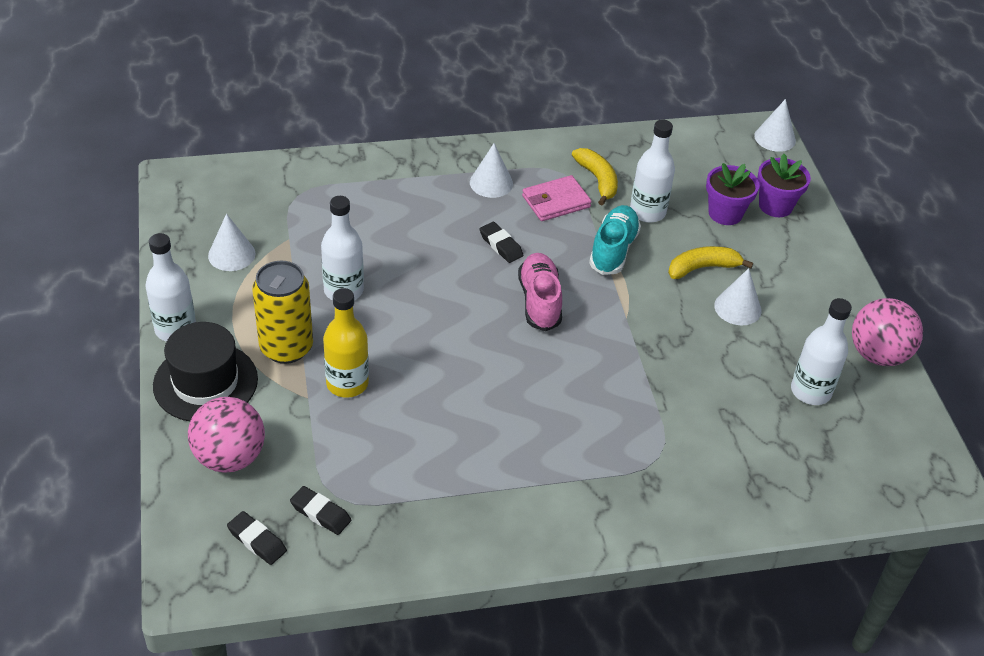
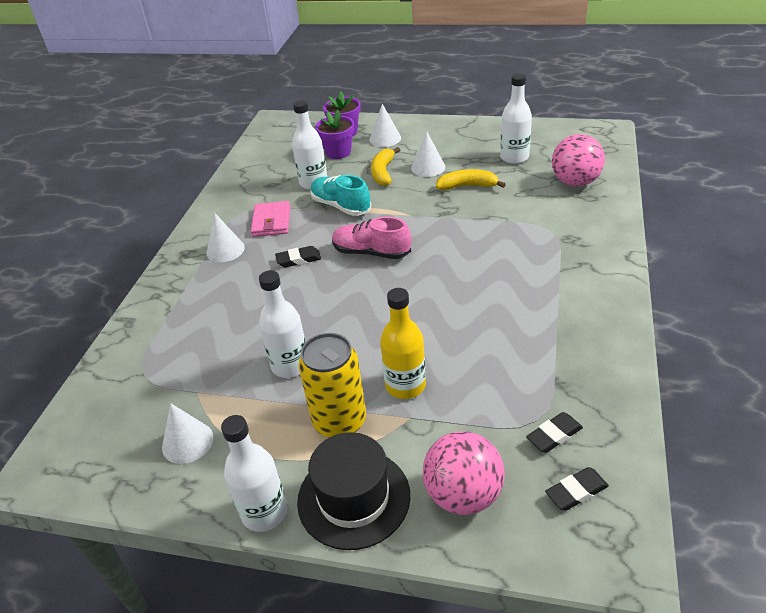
camera: 60 degrees left, 5 degrees down
(597, 180) = (264, 197): yellow banana -> yellow banana (467, 186)
(775, 138) = (283, 118): white cone -> white cone (385, 138)
(878, 354) = (494, 127): pink ball -> pink ball (575, 182)

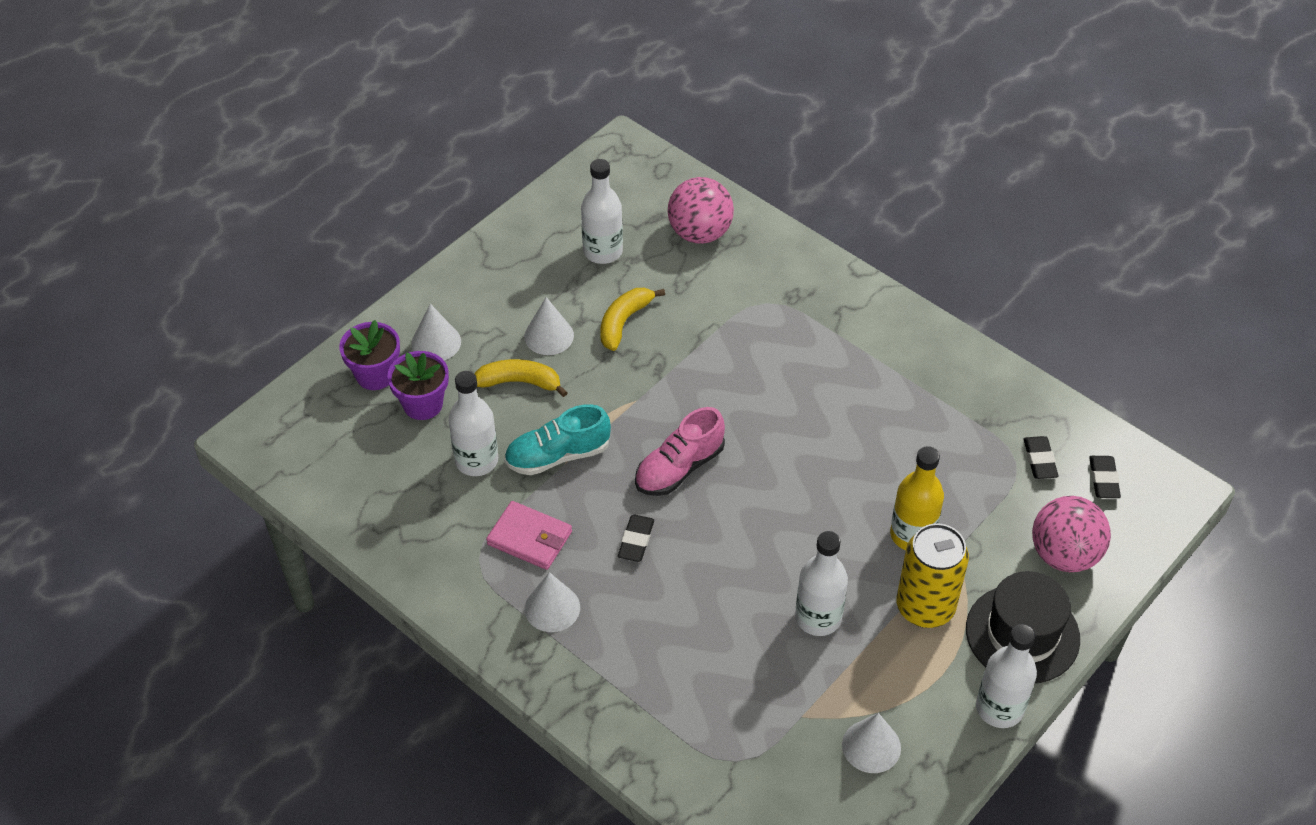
camera: 65 degrees left, 10 degrees up
(383, 172) = (519, 382): yellow banana -> yellow banana turned 150 degrees clockwise

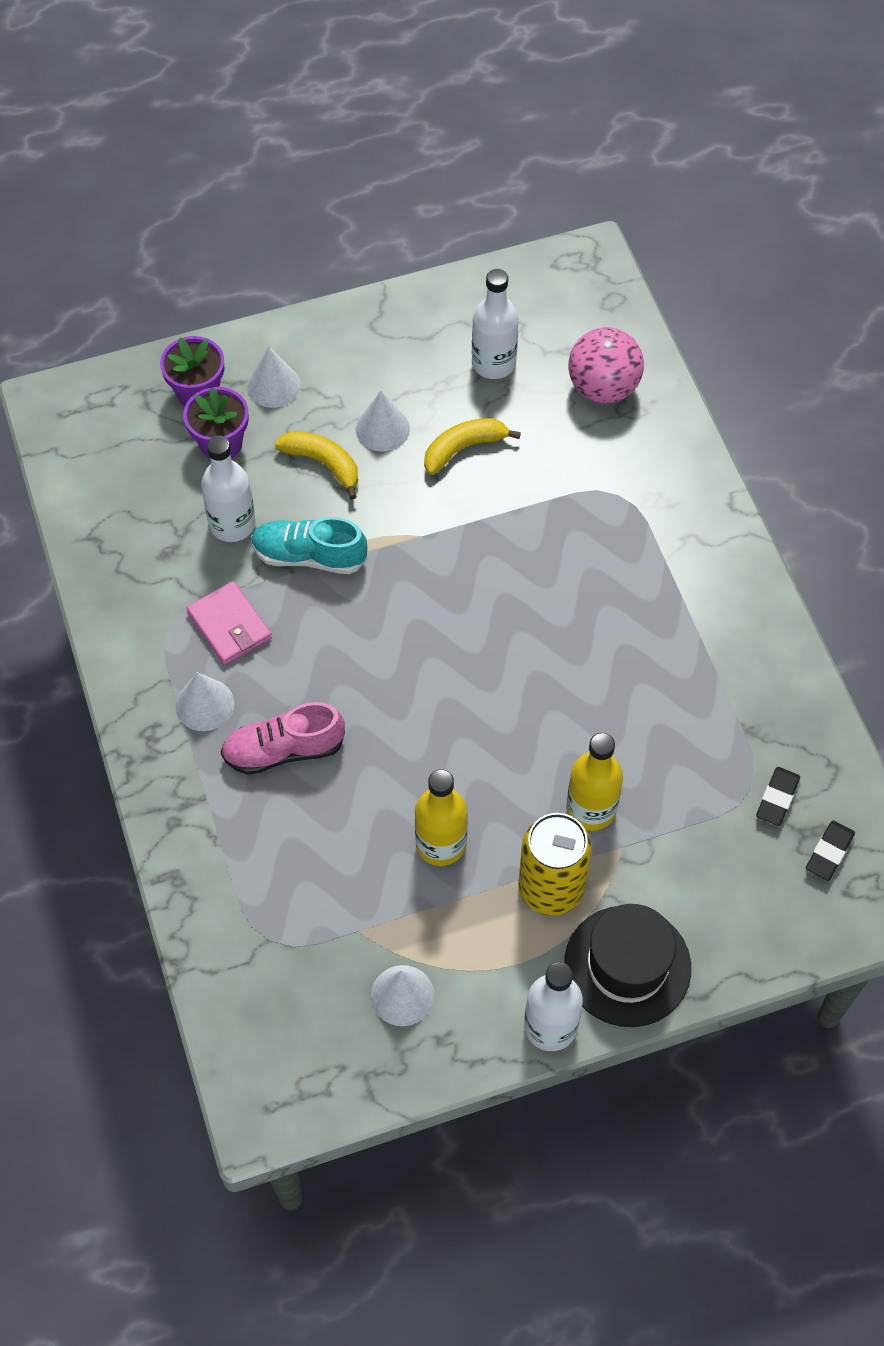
camera: 30 degrees right, 10 degrees up
(636, 541) = (324, 678): black eraser -> none
(679, 468) = (413, 626): pink shoe -> pink shoe (283, 750)
(818, 618) = (441, 844): white bottle -> yellow bottle
(1064, 555) = (729, 909): pink ball -> none

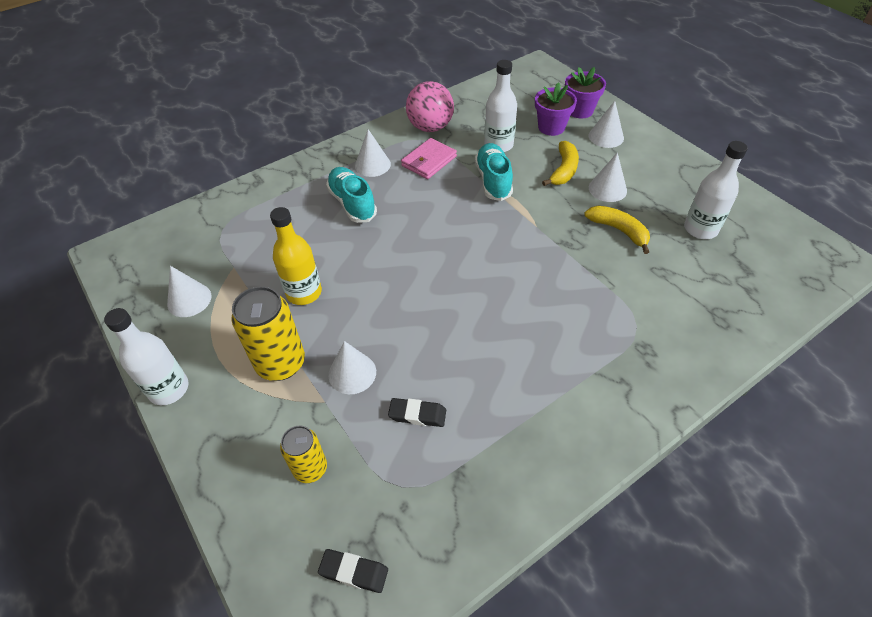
camera: 75 degrees right, 10 degrees down
(283, 750) = (352, 203): pink shoe -> turquoise shoe
(591, 809) = (352, 373): yellow bottle -> white cone
(603, 388) = (727, 295): pink ball -> pink ball (430, 127)
(627, 966) = (222, 428): black hat -> none
(706, 876) = (310, 468): none -> yellow can
(777, 798) = (398, 511): black eraser -> black eraser (417, 414)

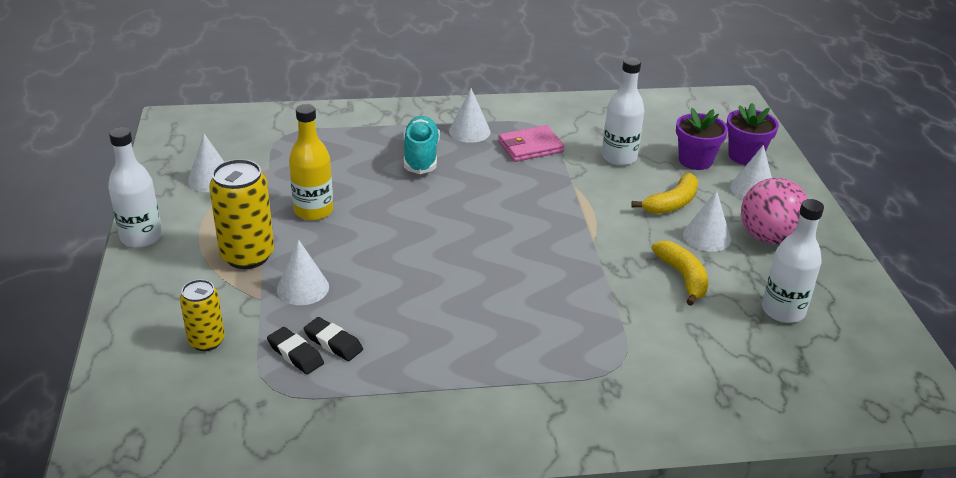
camera: 25 degrees right, 15 degrees down
(354, 572) = (179, 428): black eraser -> black eraser (295, 354)
(430, 127) = (559, 118): pink ball -> pink ball (768, 237)
(493, 180) = (583, 186): turquoise shoe -> none

